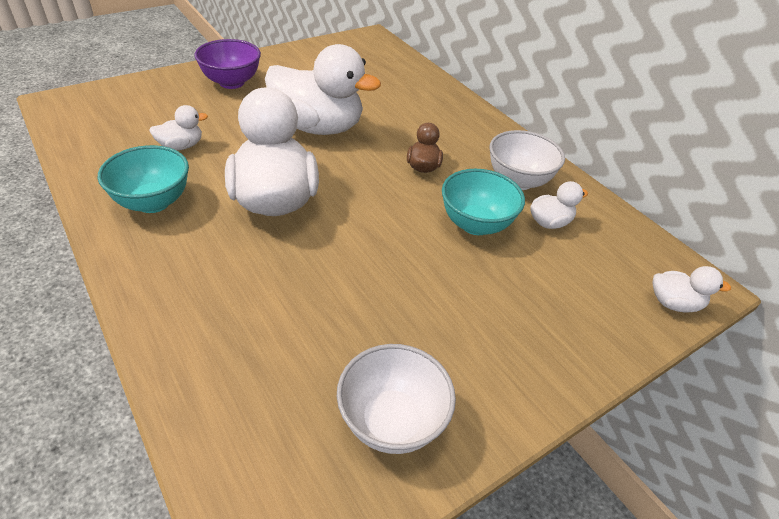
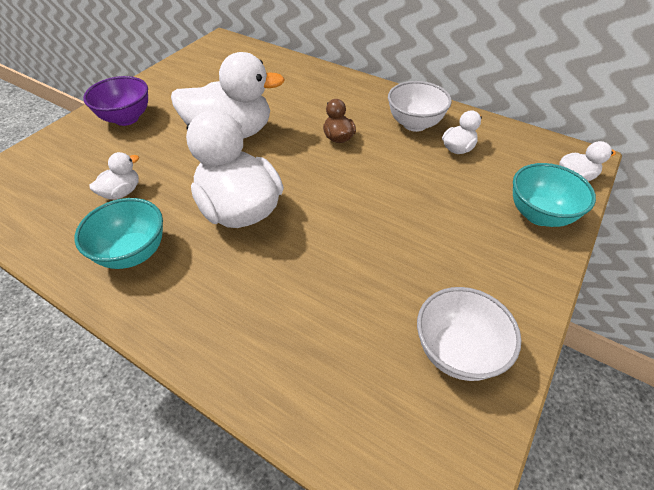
camera: 20 degrees left, 5 degrees up
(475, 224) = (408, 170): turquoise bowl -> turquoise bowl (539, 215)

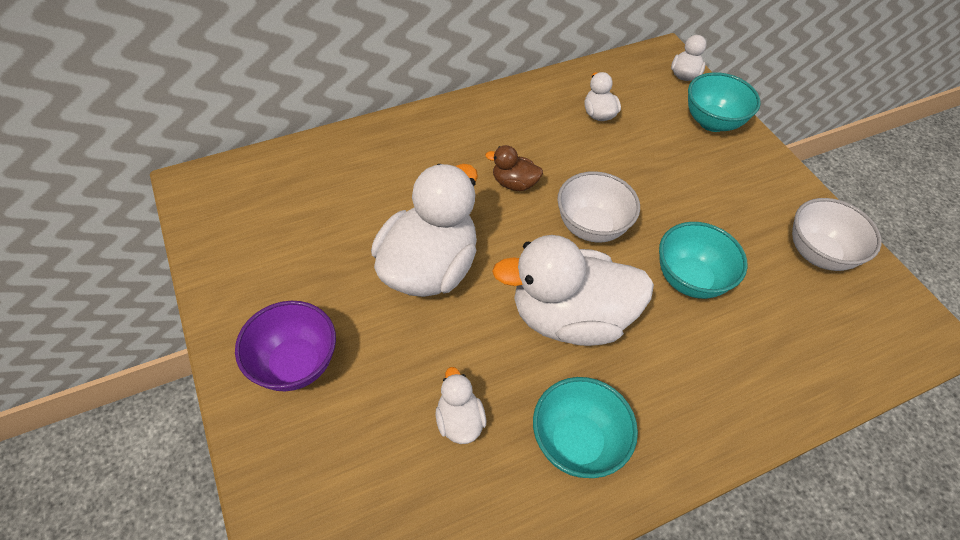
camera: 60 degrees left, 5 degrees up
(334, 263) = (689, 279): none -> turquoise bowl
(414, 124) = (539, 119): white bowl -> white bowl (591, 227)

